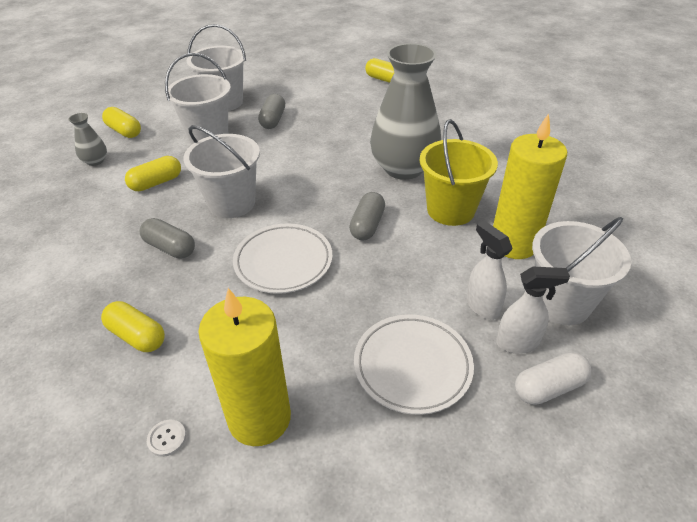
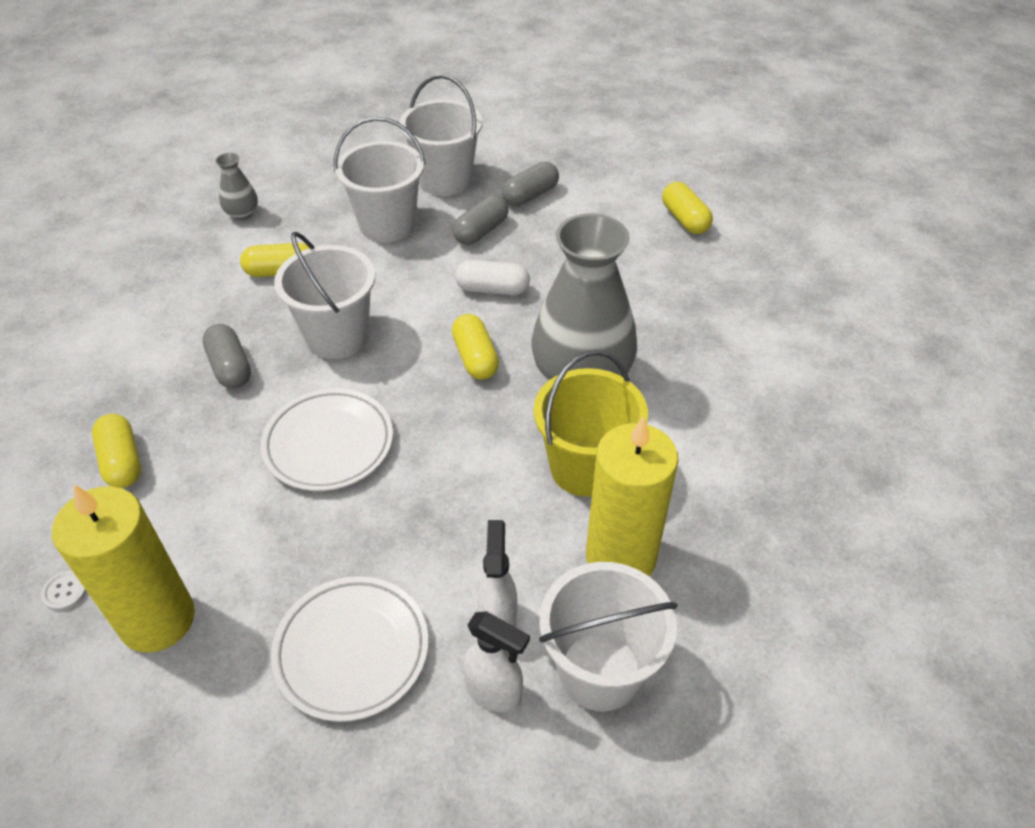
camera: 30 degrees right, 5 degrees up
(124, 131) = (301, 181): yellow capsule -> yellow capsule (475, 358)
(367, 225) = (462, 440): grey capsule -> grey capsule (530, 195)
(549, 387) = (477, 767): white capsule -> white capsule (492, 289)

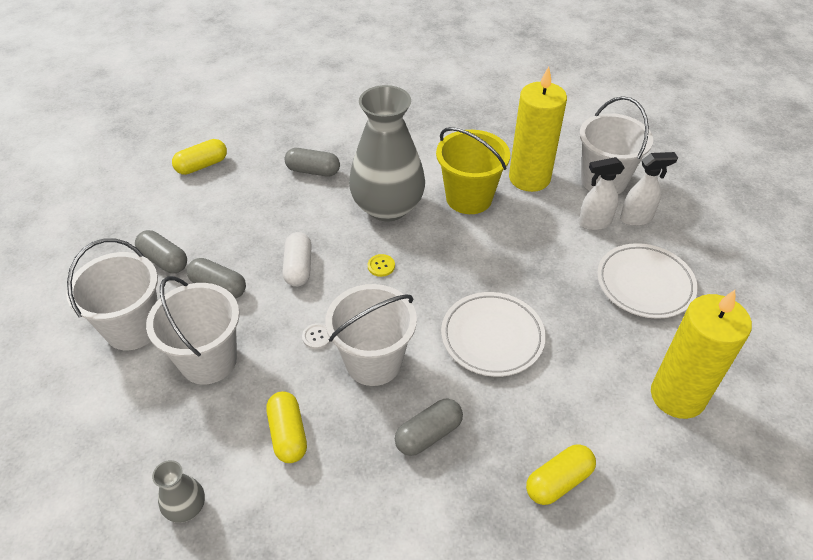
camera: 100 degrees left, 0 degrees up
(65, 591) = (687, 468): white button -> white button (317, 337)
(475, 358) = (381, 266): yellow capsule -> yellow button
(494, 692) = (636, 218): white spray bottle -> white spray bottle turned 60 degrees clockwise
(665, 311) = (313, 171): none -> grey capsule

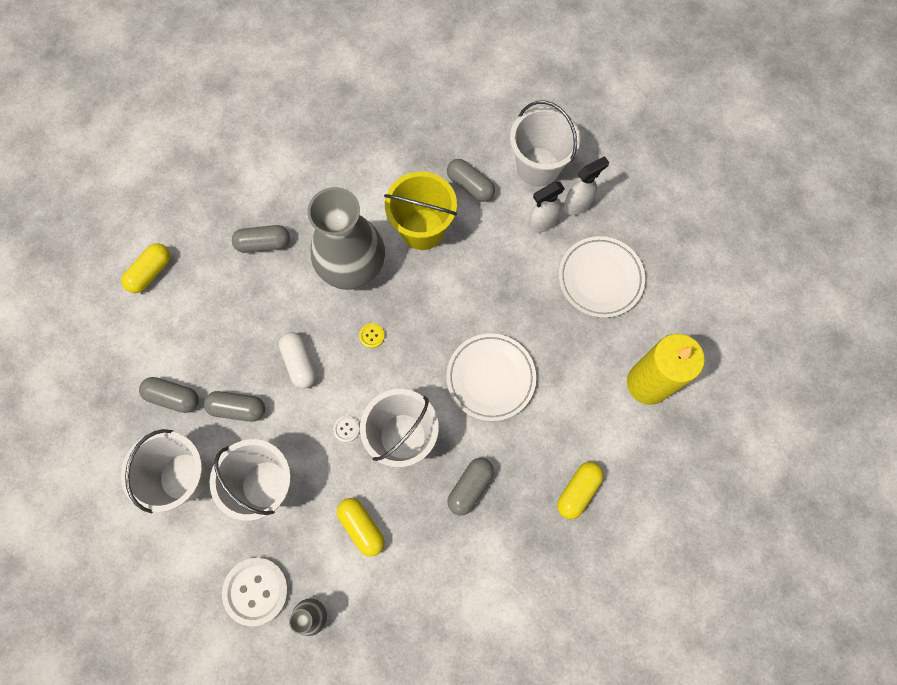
camera: 20 degrees left, 25 degrees up
(140, 459) = (256, 591): none -> white button
(529, 178) = (470, 185): yellow candle -> grey capsule

